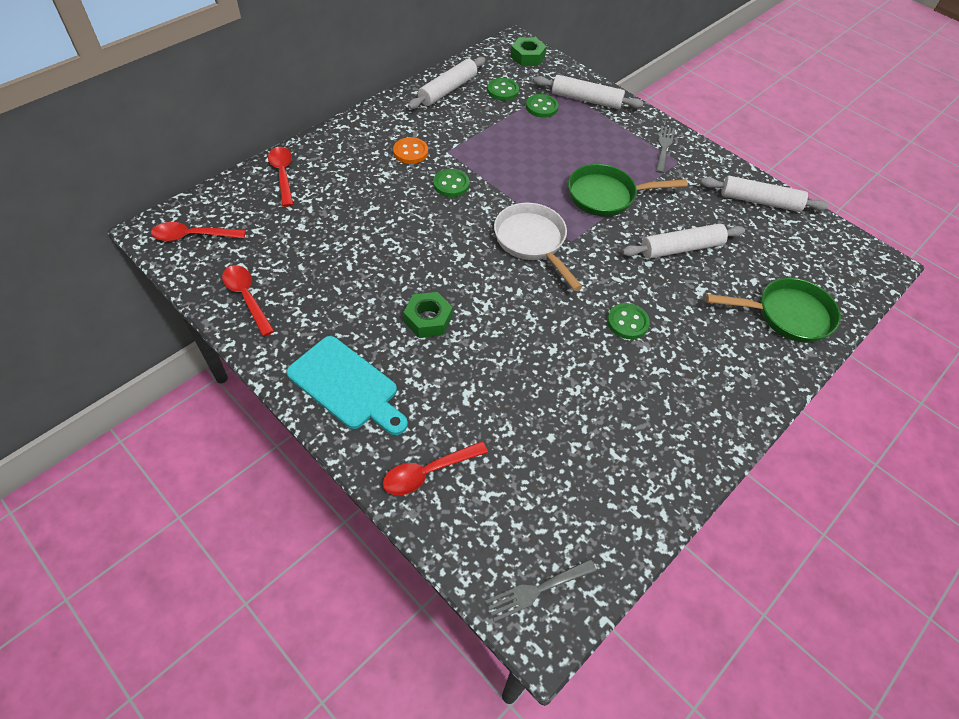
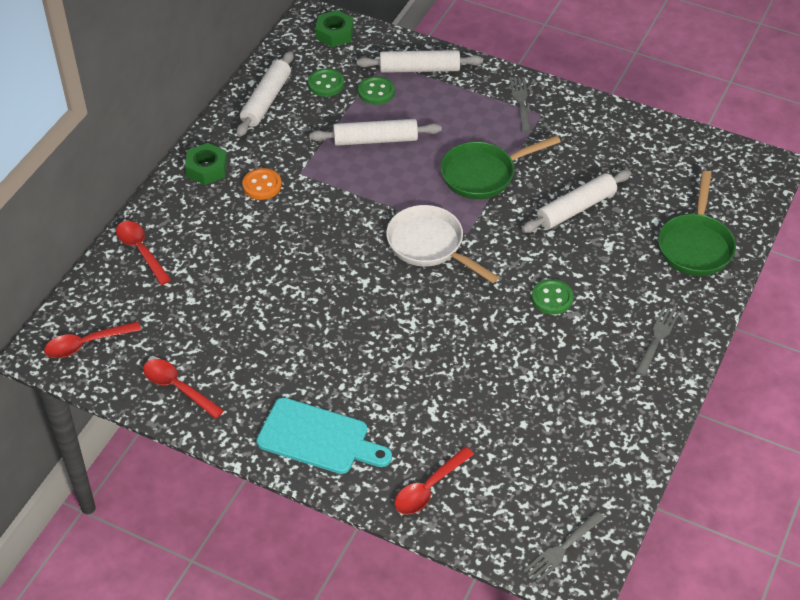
camera: 15 degrees left, 5 degrees down
(428, 319) = (364, 354): green nut -> green nut (207, 169)
(451, 184) = (321, 209): green button -> none
(719, 393) = (657, 338): none -> grey fork
(760, 201) = (635, 135): white rolling pin -> white rolling pin (375, 140)
(787, 315) = (695, 245): green pan -> green pan turned 120 degrees clockwise

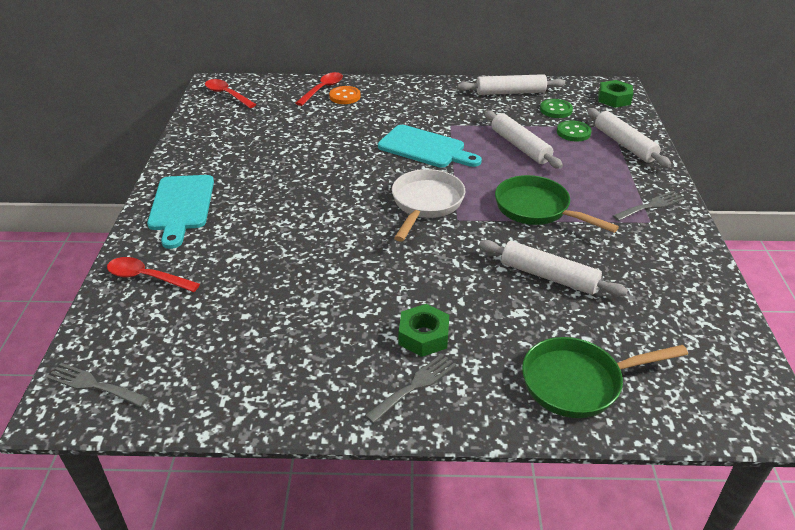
camera: 65 degrees right, 10 degrees down
(177, 387) = (205, 135): red spoon -> none
(207, 169) = (419, 90): green nut -> green nut (423, 336)
(262, 185) = (423, 114): orange button -> orange button (345, 96)
(332, 209) = (425, 148): none -> turquoise cutting board
(552, 298) = (416, 292): green button -> none
(657, 338) = (415, 385): grey fork -> grey fork turned 45 degrees counterclockwise

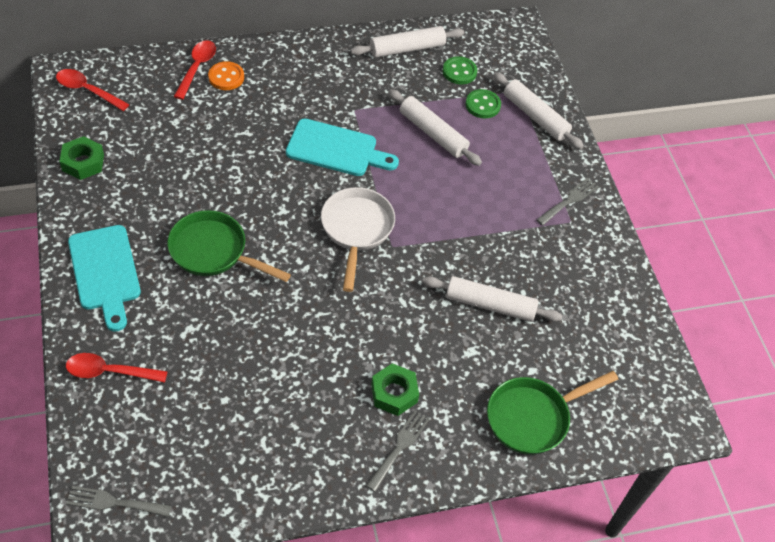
camera: 20 degrees left, 15 degrees up
(537, 209) = (465, 221): green pan -> green pan (213, 252)
(614, 99) = (516, 46): green nut -> green nut (83, 162)

